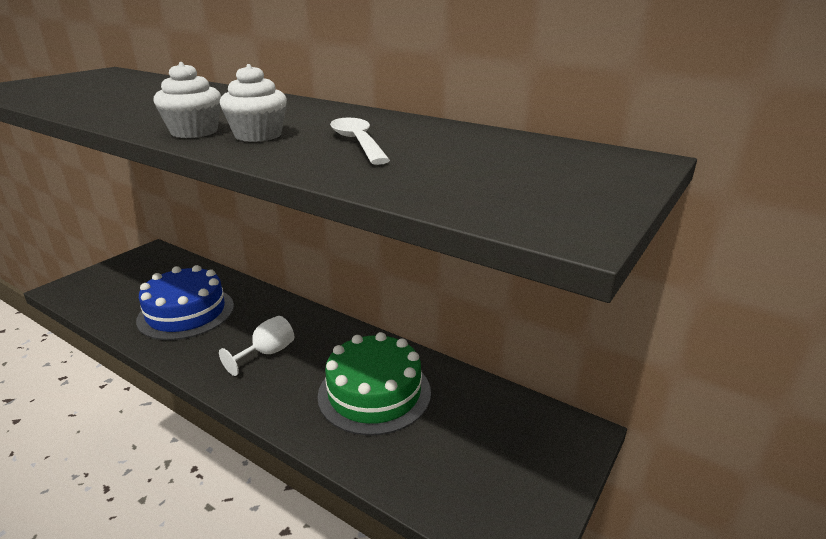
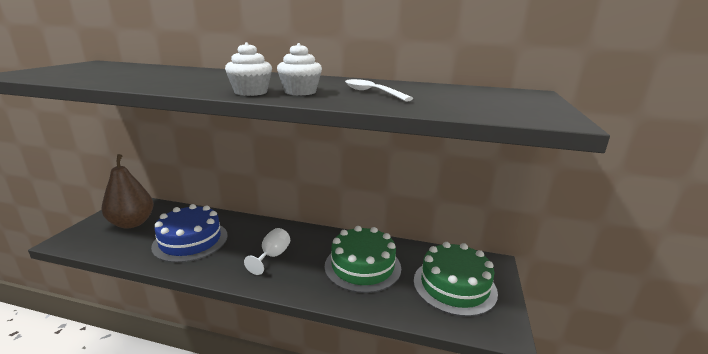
camera: 20 degrees left, 5 degrees down
(138, 278) = (132, 223): none -> brown pear
(490, 454) = (454, 286): none -> green cake

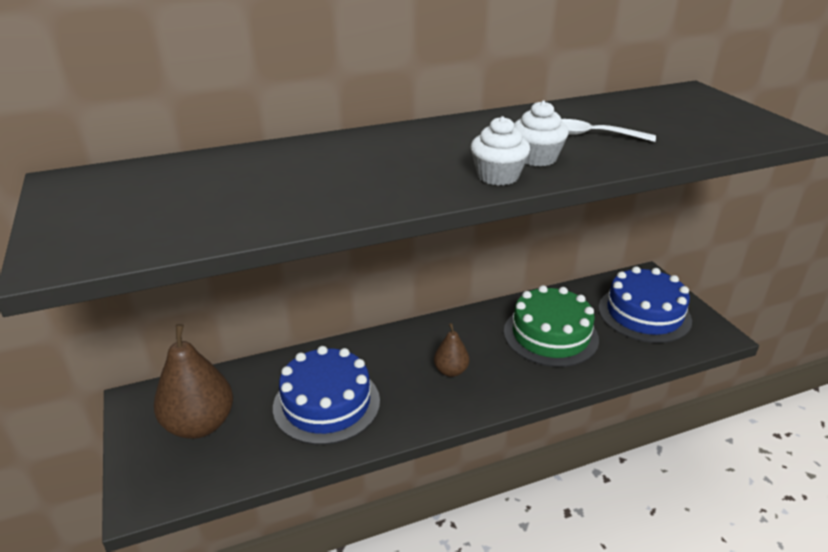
camera: 35 degrees left, 10 degrees up
(272, 256) = (451, 371): white goblet -> brown pear
(454, 286) = (644, 314): green cake -> blue cake

